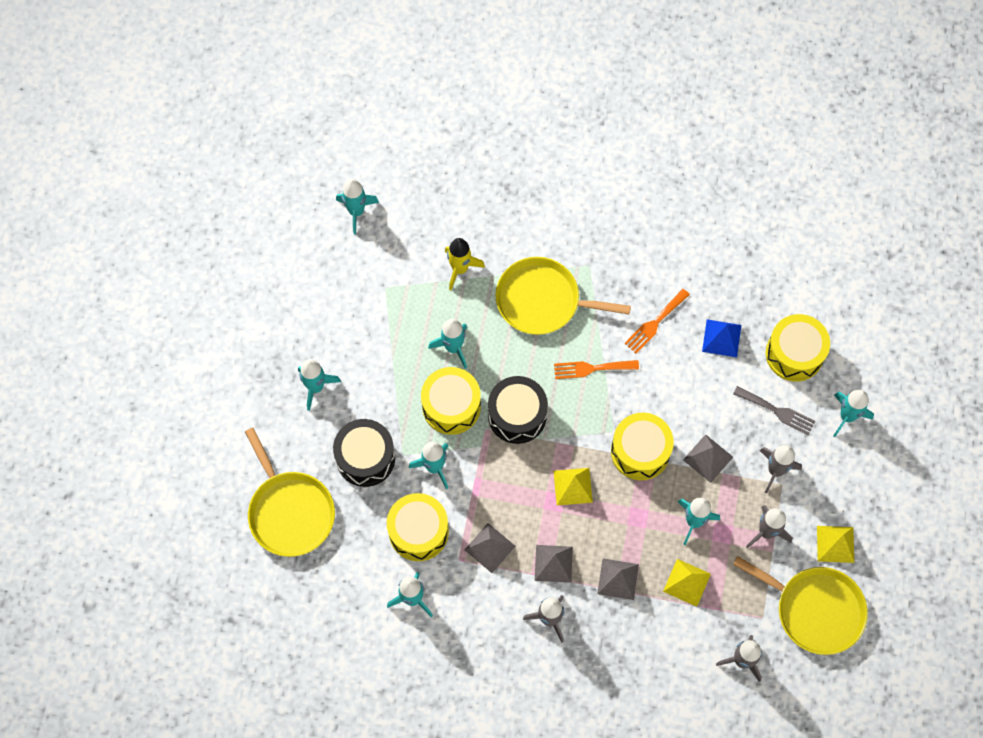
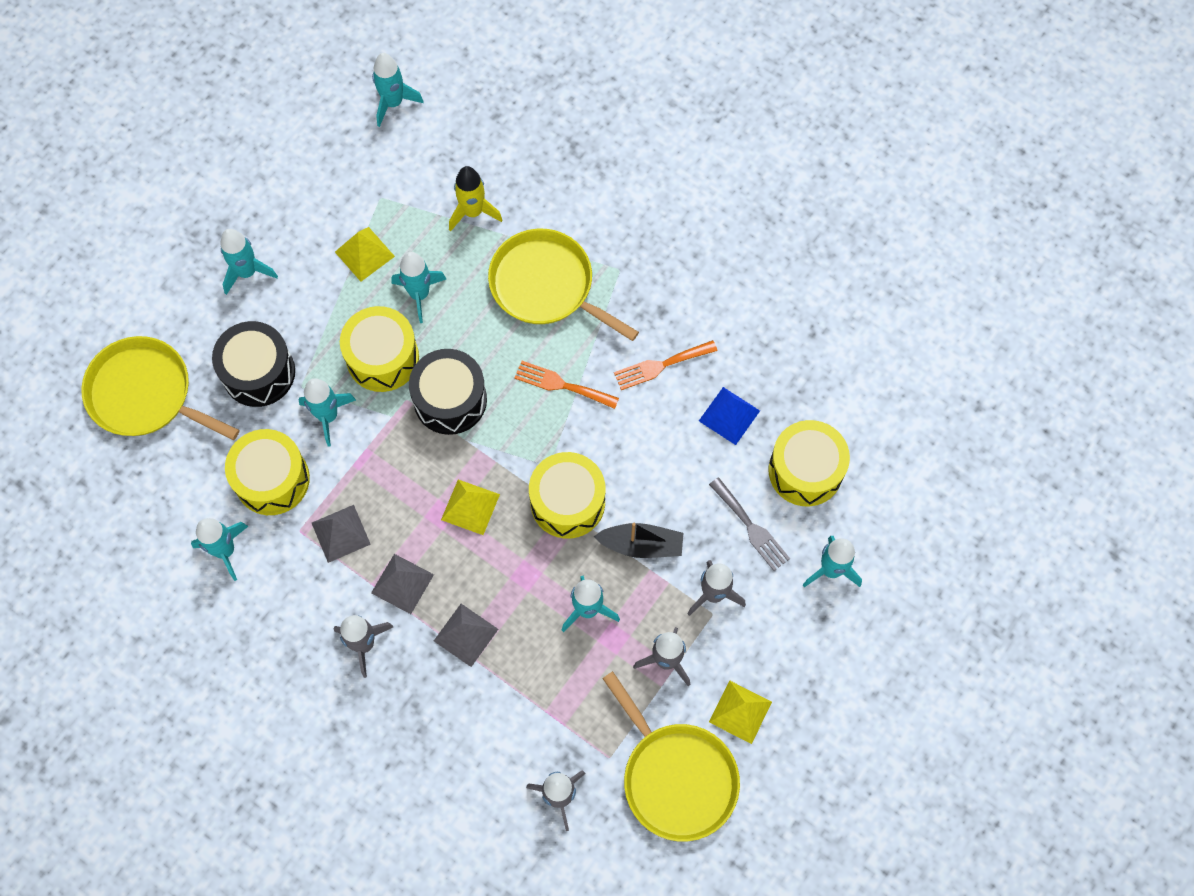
camera: 25 degrees right, 0 degrees up
(289, 511) = (145, 394): yellow pan -> yellow pan turned 120 degrees clockwise
(687, 582) = (542, 675): yellow pyramid -> yellow pyramid (364, 254)
(708, 458) = (641, 545): grey pyramid -> black boat

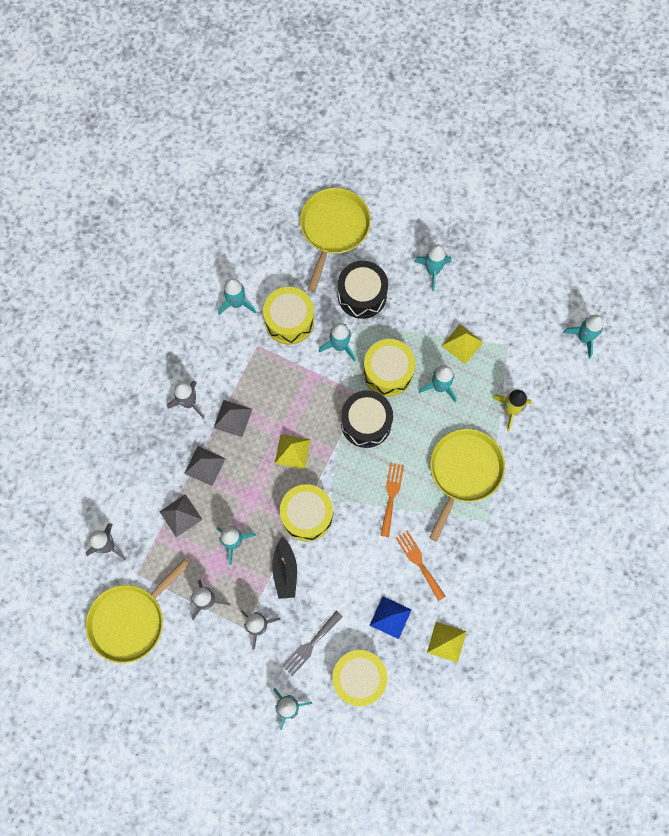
camera: 80 degrees right, 5 degrees up
(341, 533) = (260, 372): grey pyramid -> grey pyramid (181, 515)
(740, 711) = (179, 657): yellow pyramid -> yellow pyramid (446, 642)

